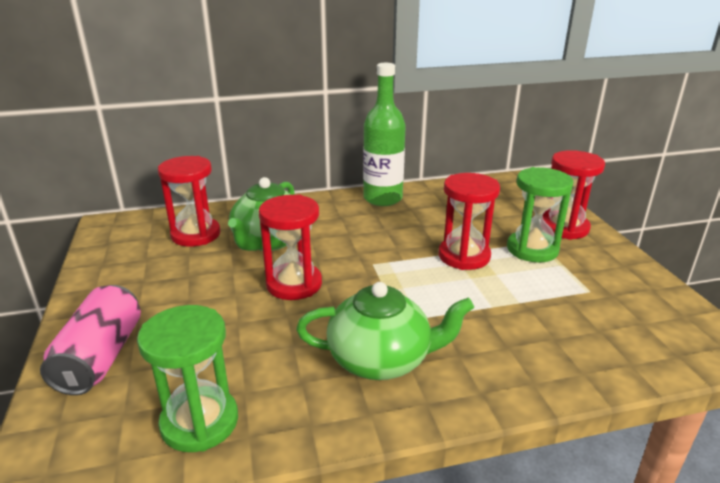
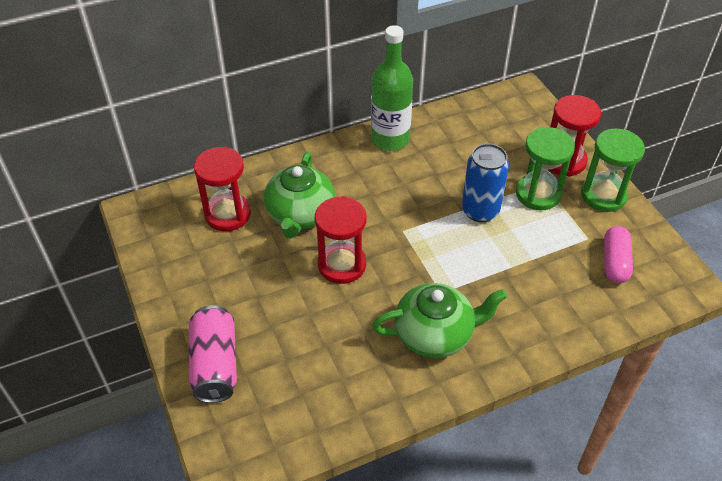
camera: 10 degrees left, 20 degrees up
(199, 422) = (319, 409): green hourglass -> green hourglass (603, 195)
(464, 256) = (480, 210): red hourglass -> blue can
(624, 315) = (615, 262): none -> pink capsule

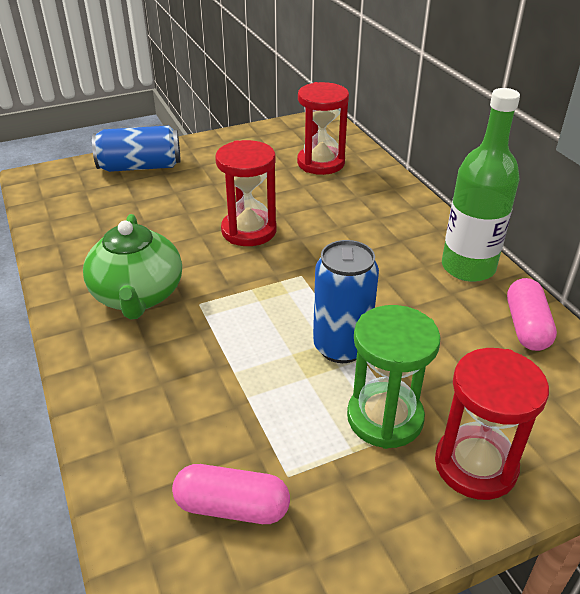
camera: 90 degrees right, 10 degrees down
(215, 364) = (140, 167): pink can -> blue can
(300, 214) = (323, 203): green teapot -> none
(451, 122) = (526, 326): none -> pink capsule
(603, 195) = (395, 516): green hourglass -> none

